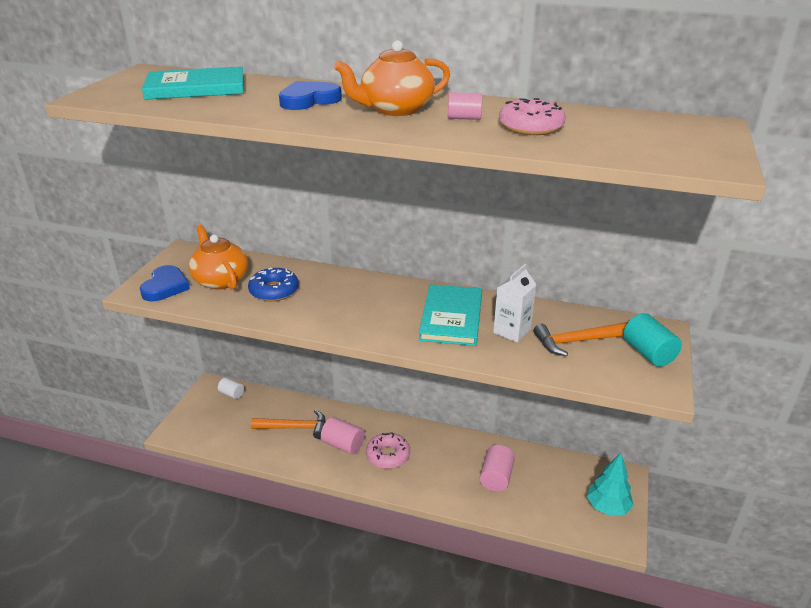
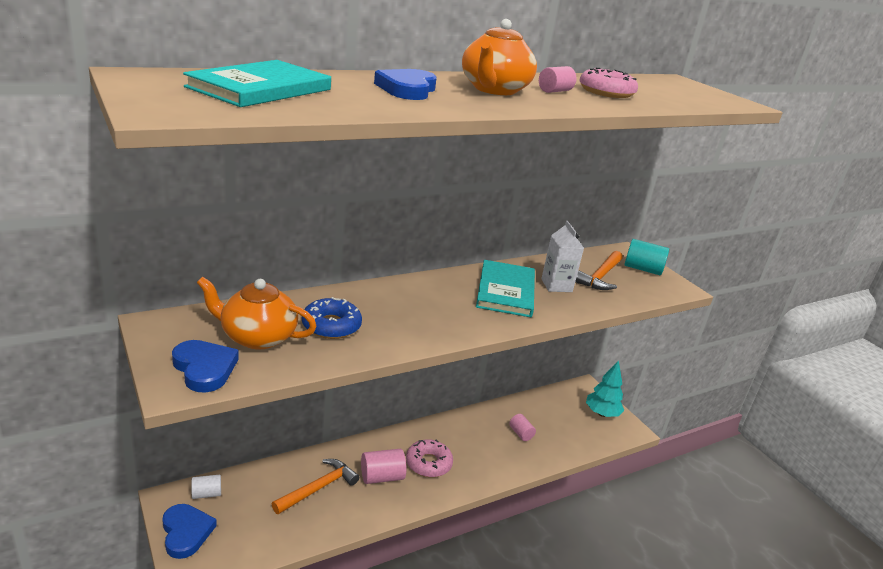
camera: 50 degrees left, 5 degrees down
(197, 410) = (186, 532): none -> blue heart
(451, 317) = (506, 291): turquoise book -> turquoise book turned 45 degrees clockwise
(496, 477) = (520, 433): pink cylinder -> pink cylinder, size x0.64

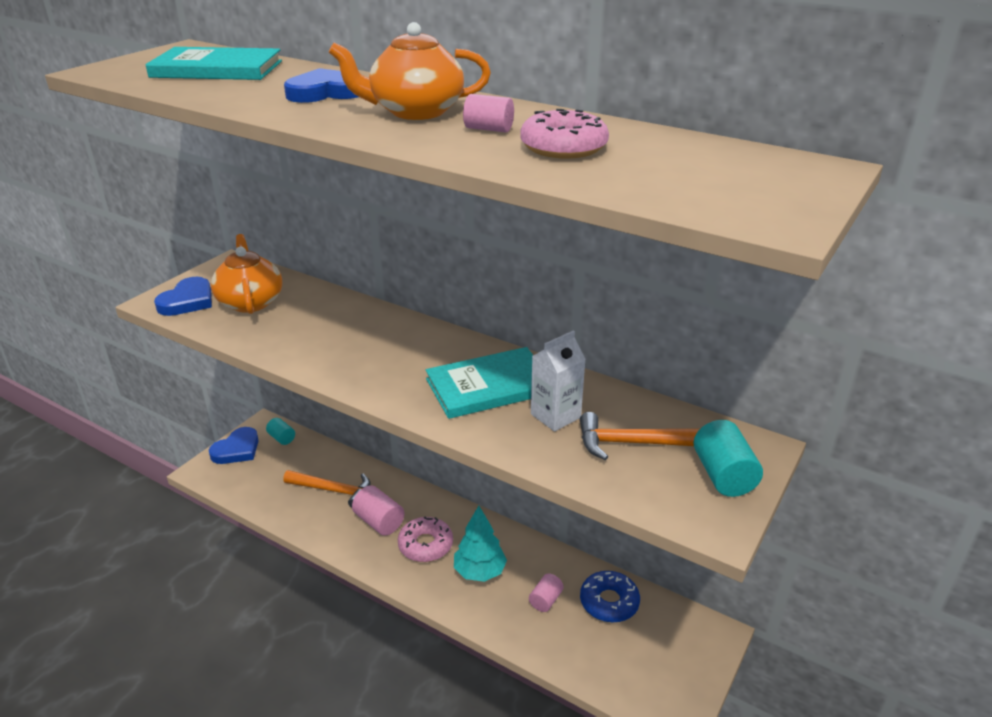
camera: 65 degrees right, 5 degrees up
(206, 494) = (282, 438): white cylinder -> turquoise cylinder
(331, 326) = (301, 322): blue donut -> blue donut (609, 602)
(601, 413) = (675, 670): turquoise tree -> turquoise tree (479, 571)

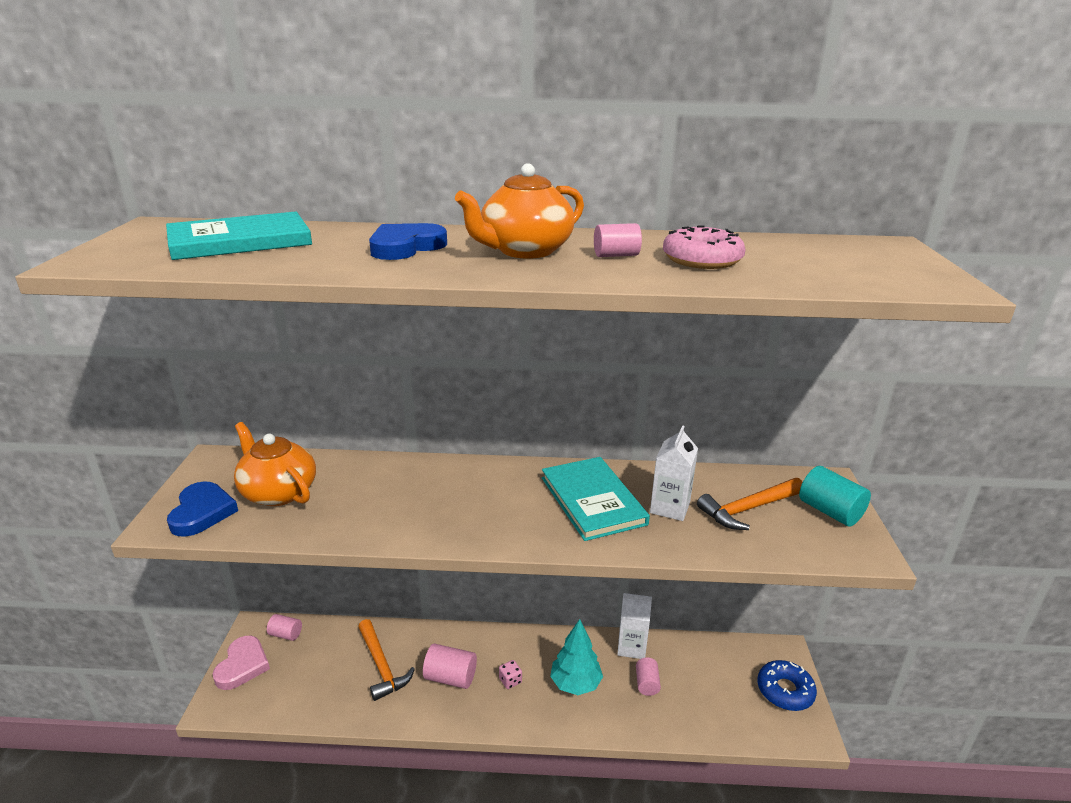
camera: 30 degrees left, 5 degrees down
(237, 449) = (242, 665): blue heart -> pink heart
(282, 438) = (286, 634): turquoise cylinder -> pink cylinder
(333, 490) = (381, 666): orange hammer -> orange hammer turned 75 degrees clockwise
(425, 545) = (510, 681): pink donut -> pink dice
(489, 386) = (593, 500): turquoise book -> turquoise book turned 60 degrees counterclockwise
(558, 563) = (631, 647): none -> white carton
(609, 602) = (694, 662): blue donut -> blue donut (785, 691)

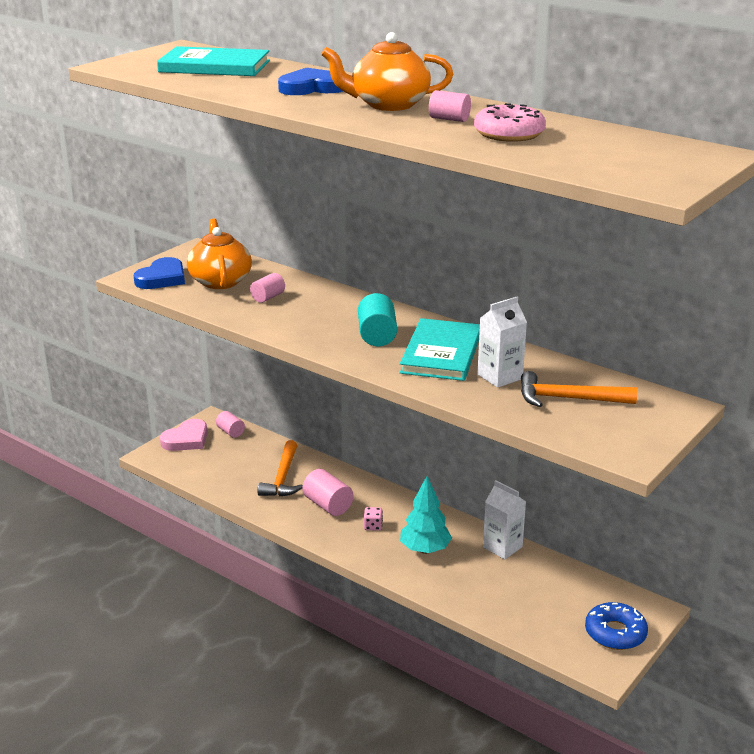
camera: 35 degrees right, 0 degrees up
(647, 683) = (488, 575): pink cylinder -> pink cylinder (268, 297)
(830, 511) = (643, 424): turquoise cylinder -> turquoise cylinder (377, 336)

